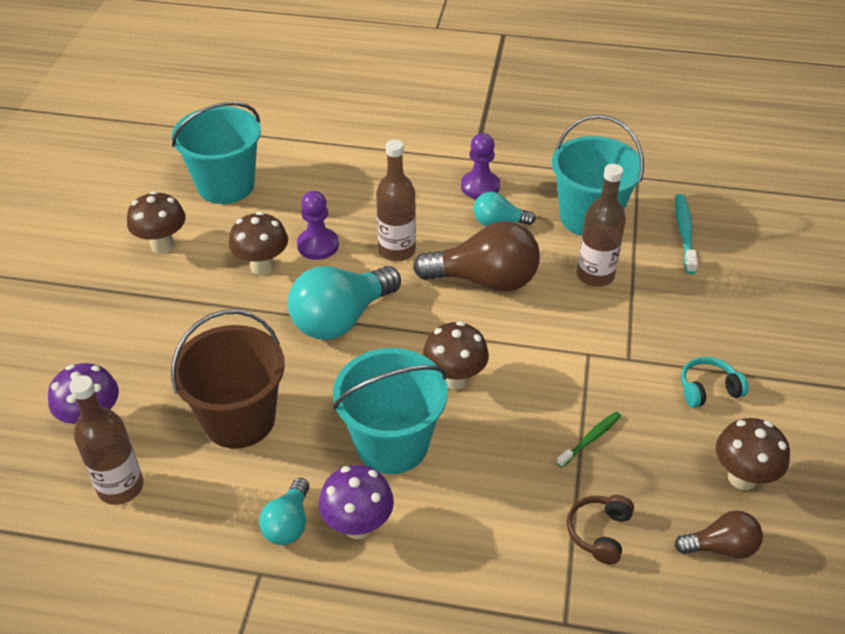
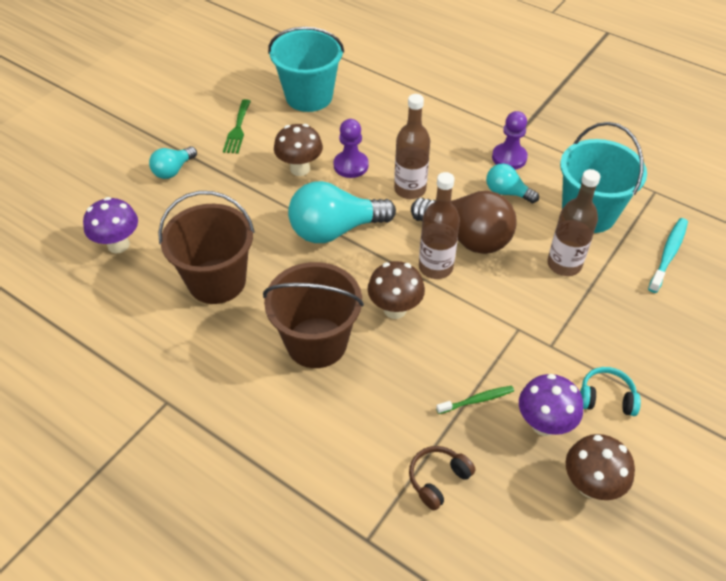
camera: 25 degrees right, 5 degrees up
(120, 487) = (110, 300): brown bottle -> brown bottle (435, 267)
(162, 245) = (237, 129): brown mushroom -> green fork
(288, 523) = (206, 373): turquoise light bulb -> turquoise light bulb (173, 170)
(358, 526) = (255, 395): purple mushroom -> purple mushroom (544, 424)
(392, 444) = (316, 342): turquoise bucket -> brown bucket
(721, 547) = (535, 535): brown light bulb -> none

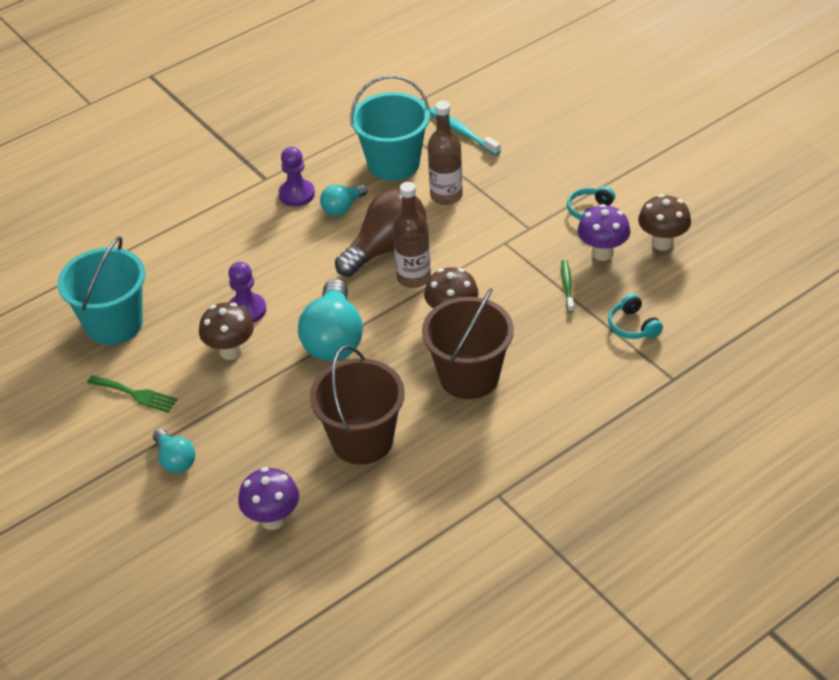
camera: 70 degrees left, 5 degrees down
(410, 189) = (304, 273): brown bottle -> none
(438, 479) = (633, 326): brown headphones -> turquoise headphones

